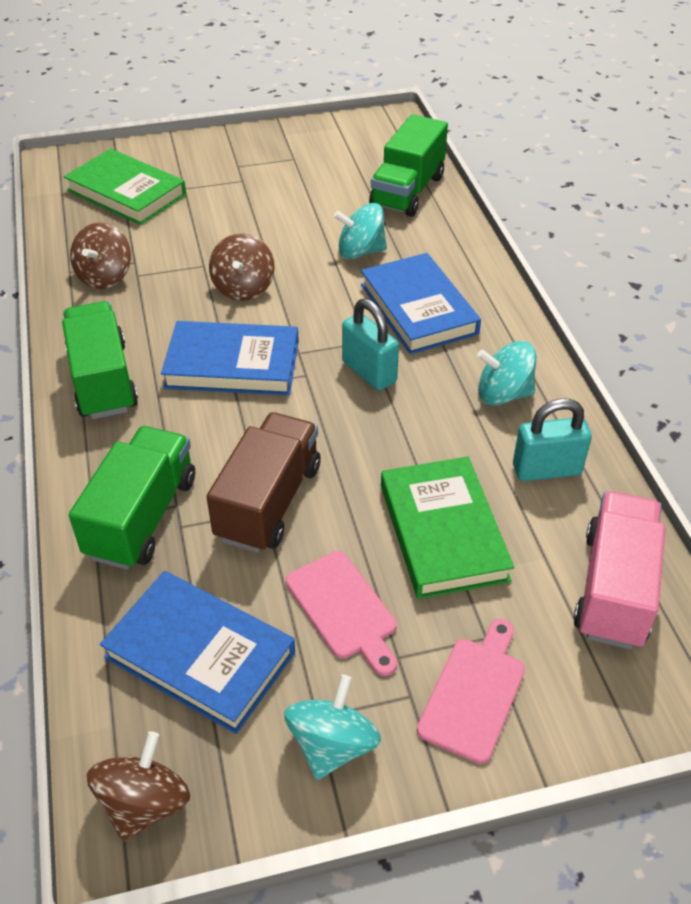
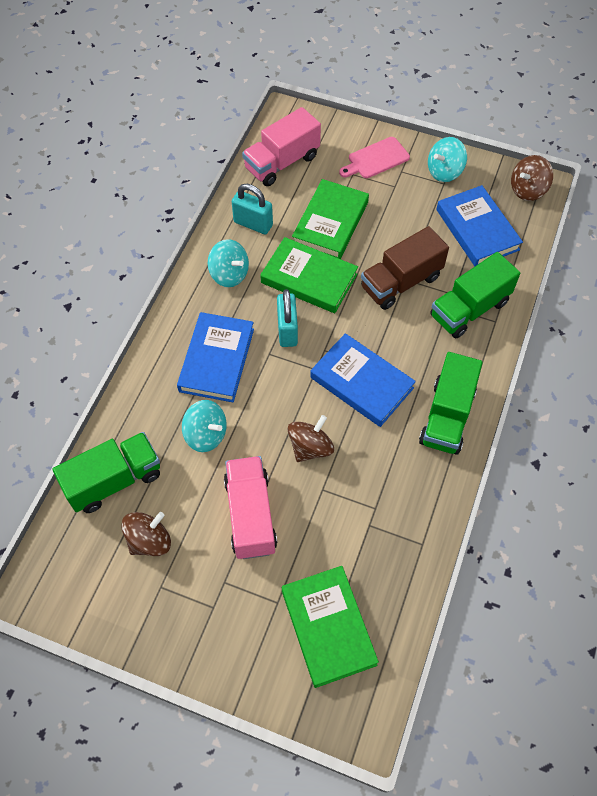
camera: 145 degrees left, 15 degrees up
(105, 276) = (399, 521): brown spinning top -> brown spinning top (149, 541)
(258, 222) = (250, 515): none -> pink truck
(344, 608) = (402, 215): pink cutting board -> none
(399, 440) = (309, 279): none -> green book

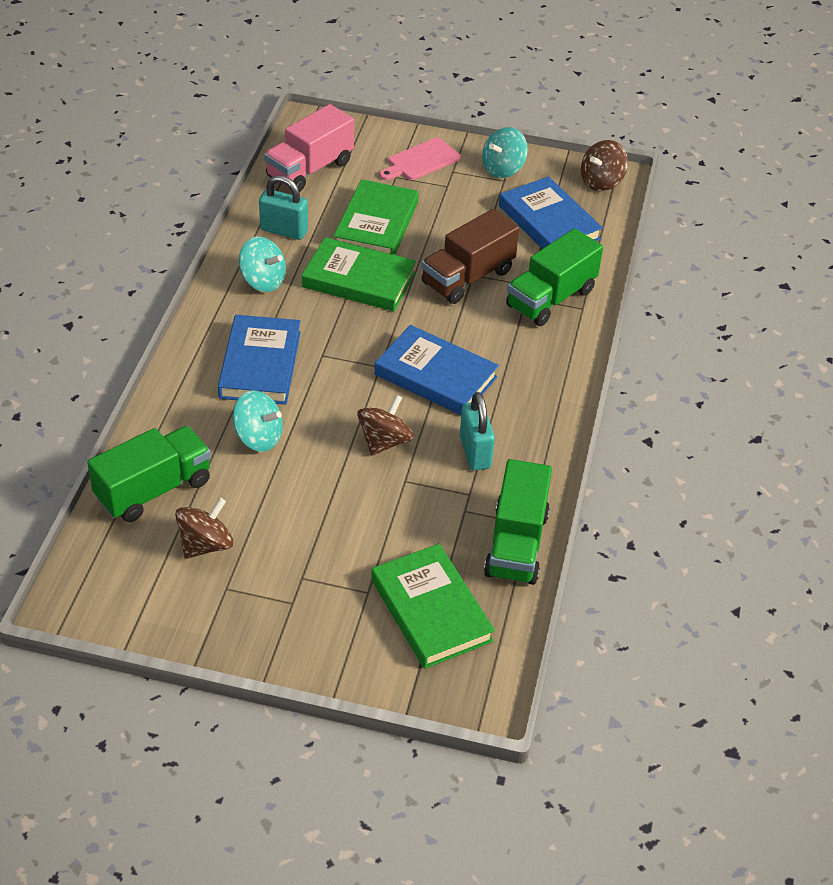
camera: 10 degrees left, 15 degrees down
(250, 515) = (323, 511): pink truck -> none
(287, 330) = (340, 331): turquoise padlock -> turquoise padlock (475, 452)
(447, 416) = (539, 401): green truck -> green truck (516, 544)

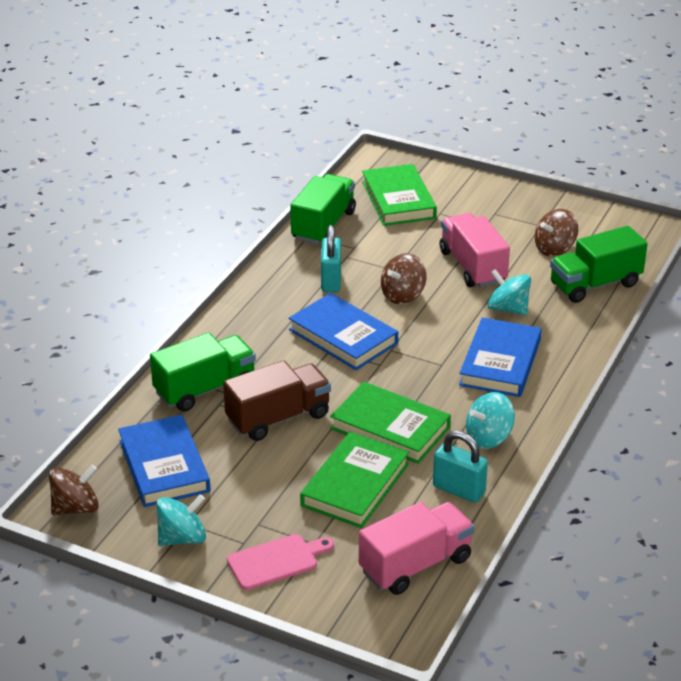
camera: 165 degrees left, 10 degrees down
(263, 281) = (488, 437): turquoise spinning top -> turquoise spinning top turned 75 degrees counterclockwise
(308, 498) = (472, 267): none -> pink truck

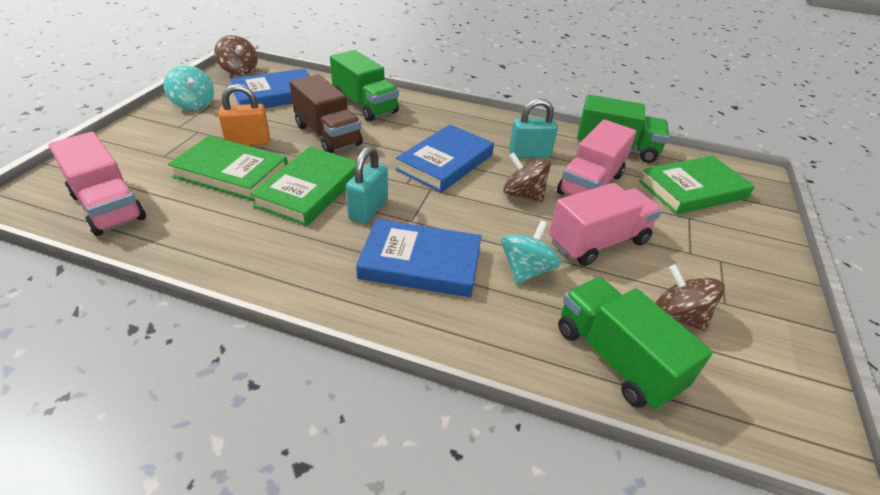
camera: 80 degrees right, 5 degrees up
(276, 561) = (150, 140): pink cutting board -> none
(289, 479) = (248, 142): none -> orange padlock
(387, 254) = (590, 184): none -> pink truck
(459, 490) = (206, 232): turquoise padlock -> turquoise padlock (368, 209)
(488, 437) = (286, 253): turquoise spinning top -> none

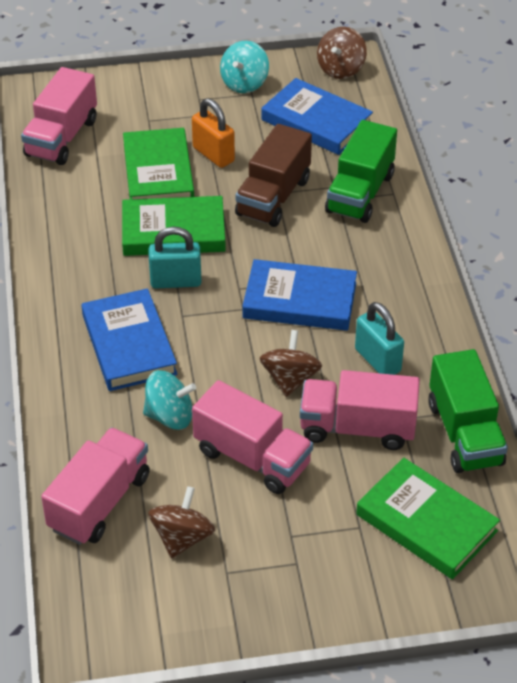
camera: 65 degrees right, 5 degrees up
(615, 358) = (99, 502): green truck -> pink truck

